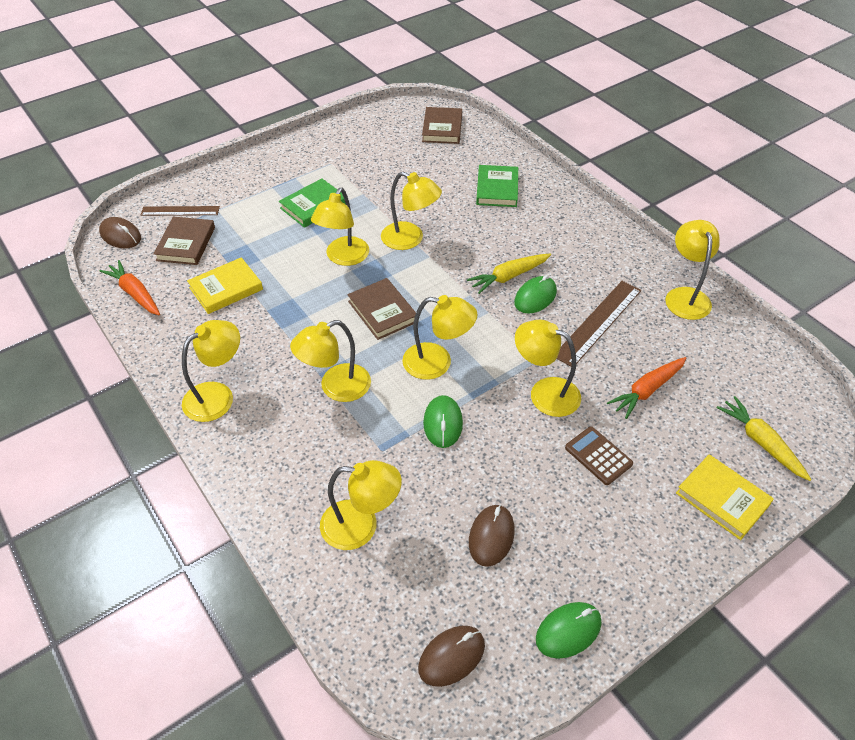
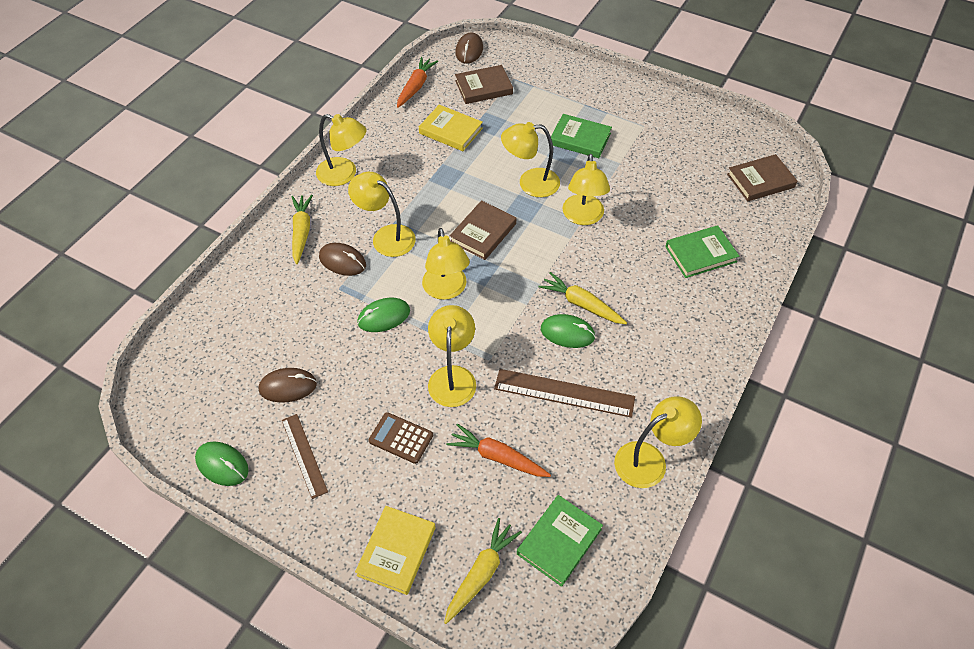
camera: 65 degrees right, 5 degrees up
(180, 211) = (517, 67): brown ruler -> brown ruler (304, 455)
(276, 461) = (301, 232): none -> yellow carrot
(361, 526) = (265, 303): yellow lamp -> none
(451, 656) = (178, 396): brown mouse -> brown mouse (342, 261)
(598, 456) = (401, 438): brown calculator -> brown calculator turned 90 degrees counterclockwise
(744, 379) = (559, 541): none -> green book

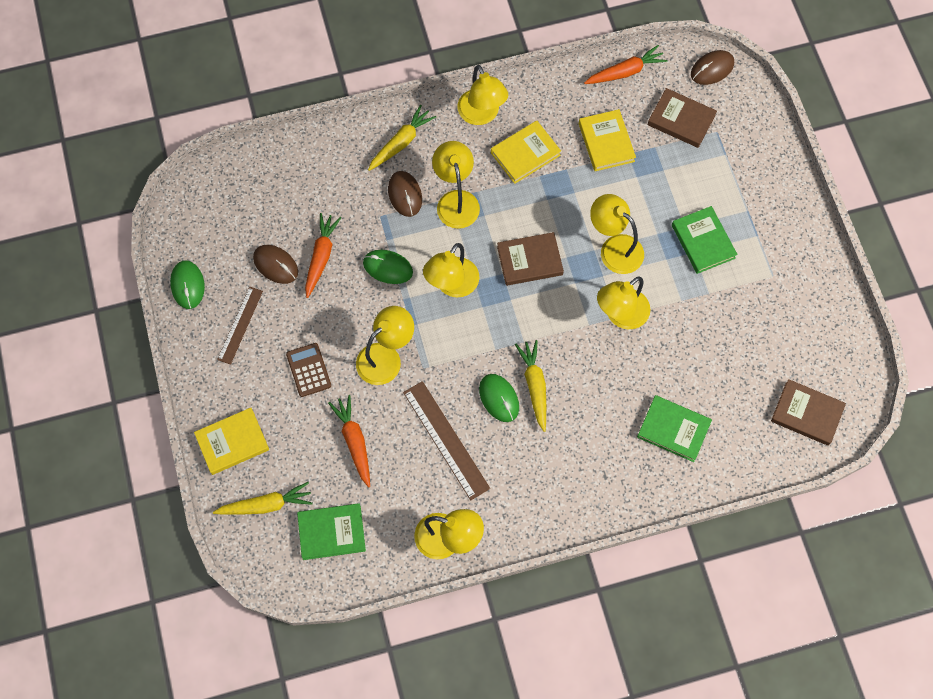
camera: 45 degrees right, 15 degrees up
(321, 351) = (321, 257): none -> orange carrot
(403, 175) = (525, 154): none -> yellow book

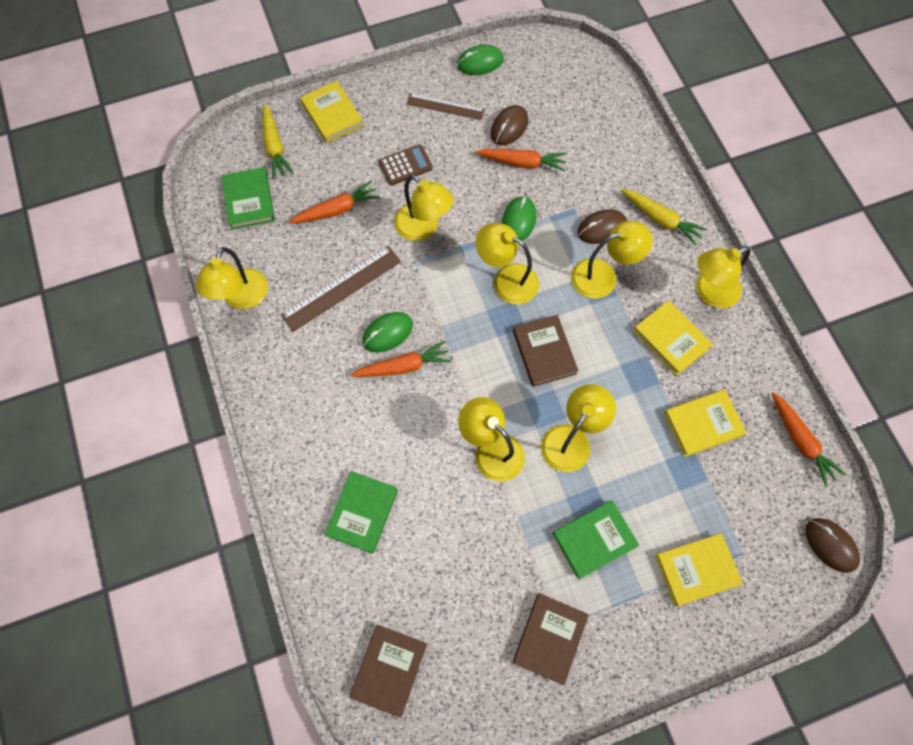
camera: 85 degrees right, 0 degrees up
(534, 386) = (403, 366): yellow carrot -> orange carrot
(681, 120) = (750, 509): brown book -> brown book (549, 638)
(729, 168) = (696, 570): none -> yellow book

